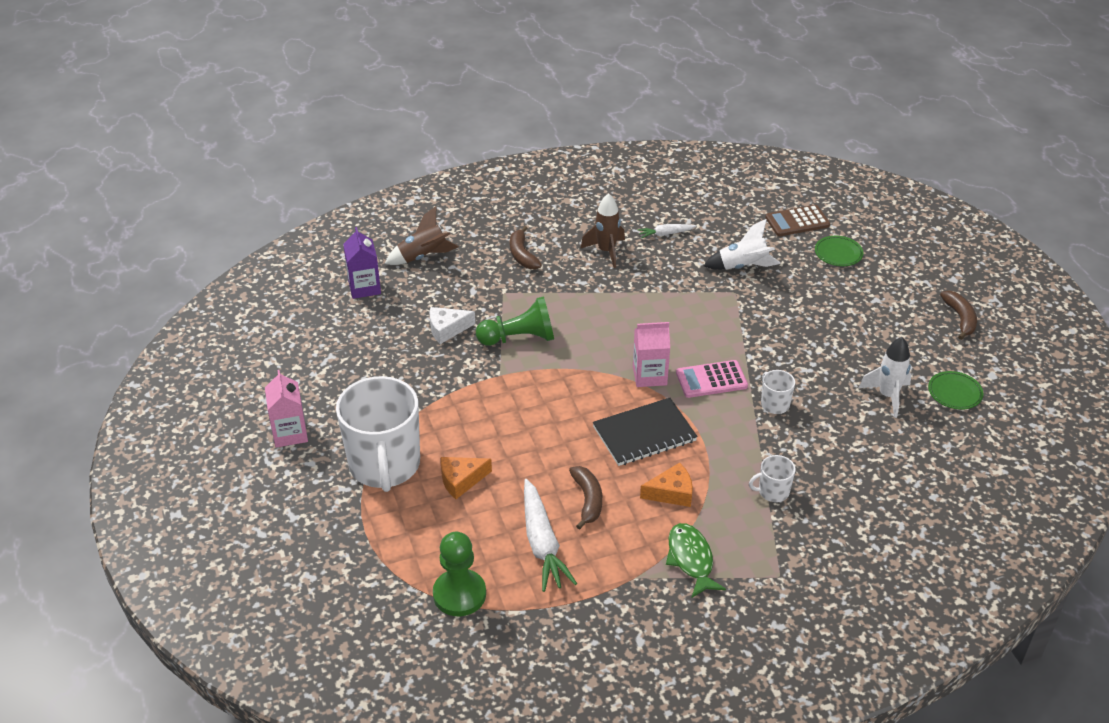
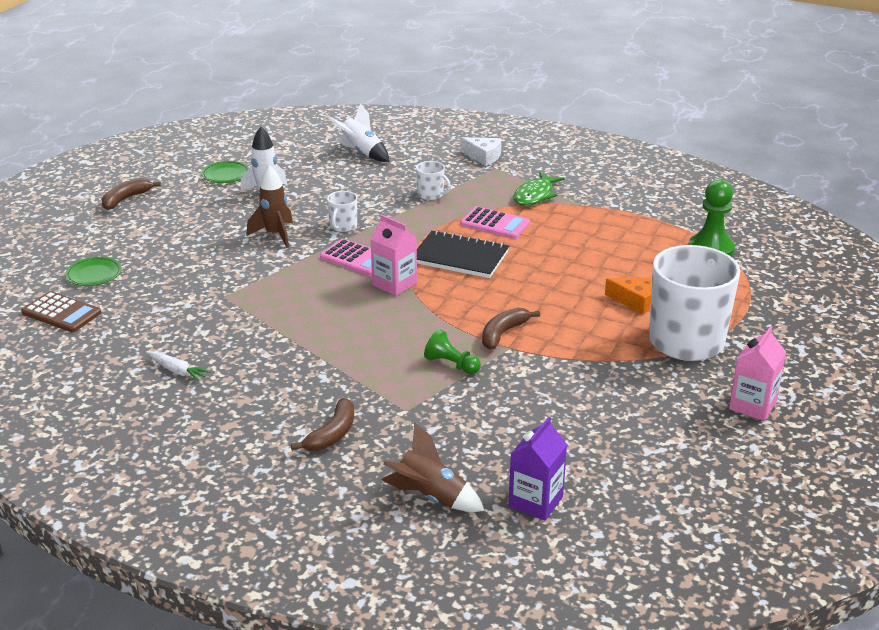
camera: 135 degrees left, 10 degrees down
(447, 329) = (505, 409): white cheese -> white cheese (483, 156)
(519, 338) = (451, 364): green pawn -> green pawn, size x0.62
(542, 543) = (620, 244): white carrot -> none
(587, 500) = (557, 247): brown banana -> brown banana (503, 333)
(606, 251) = (254, 388): brown rocket -> brown rocket (275, 235)
(671, 493) = (495, 224): orange cheese -> pink calculator
(743, 266) = (178, 308): white rocket -> white rocket (361, 152)

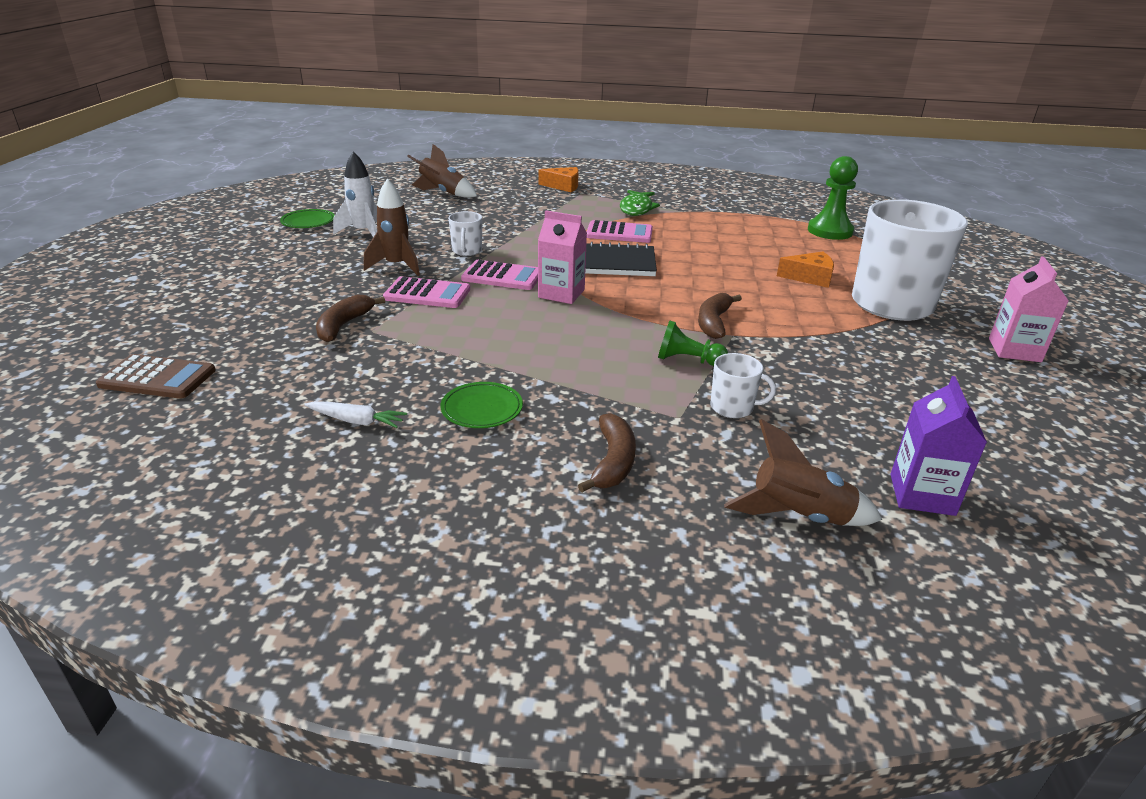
camera: 20 degrees left, 0 degrees up
(94, 274) = (188, 330): green plate -> green plate (482, 409)
(126, 199) = (198, 253): brown banana -> brown banana (344, 325)
(284, 268) = (427, 294): none -> pink calculator
(361, 152) = (443, 193): white rocket -> brown rocket
(431, 194) = (537, 217): white mug -> white mug (733, 407)
(483, 156) = (563, 186): white cheese -> orange cheese

